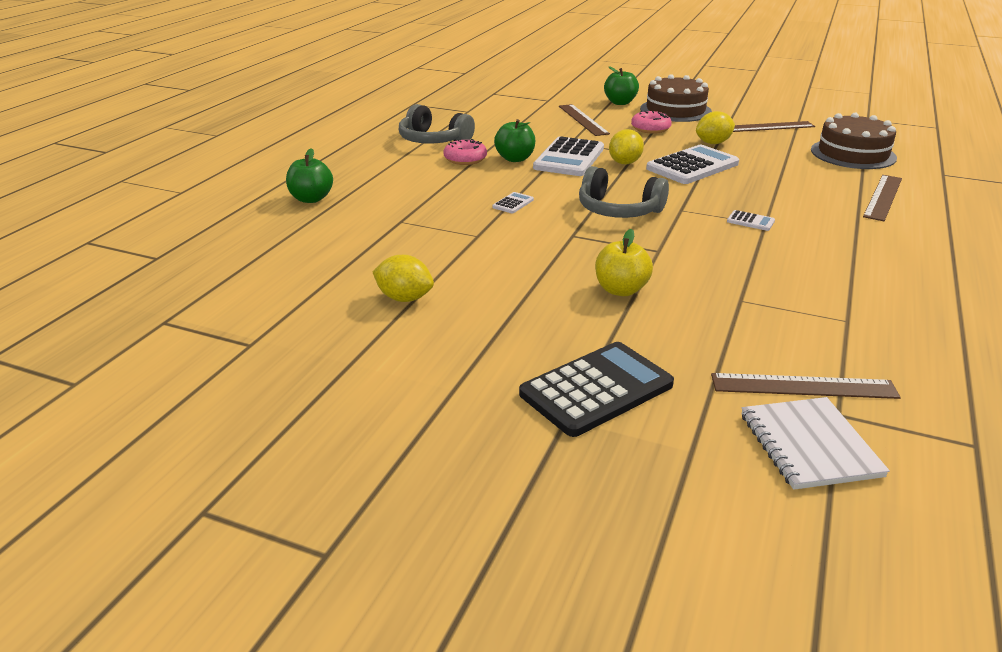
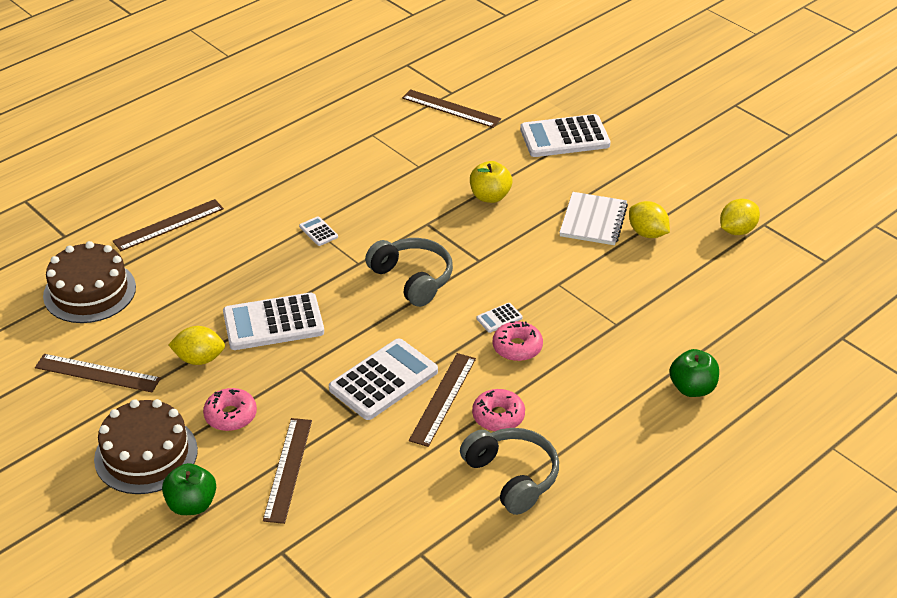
camera: 155 degrees left, 10 degrees up
(481, 191) = (517, 347): none -> pink donut
(515, 159) = (442, 399): green apple -> brown ruler
(596, 389) = (564, 137): black calculator -> white calculator
(625, 163) = (334, 352): yellow lemon -> yellow lemon (737, 230)
(809, 445) = (484, 85): white notebook -> white notebook (593, 221)

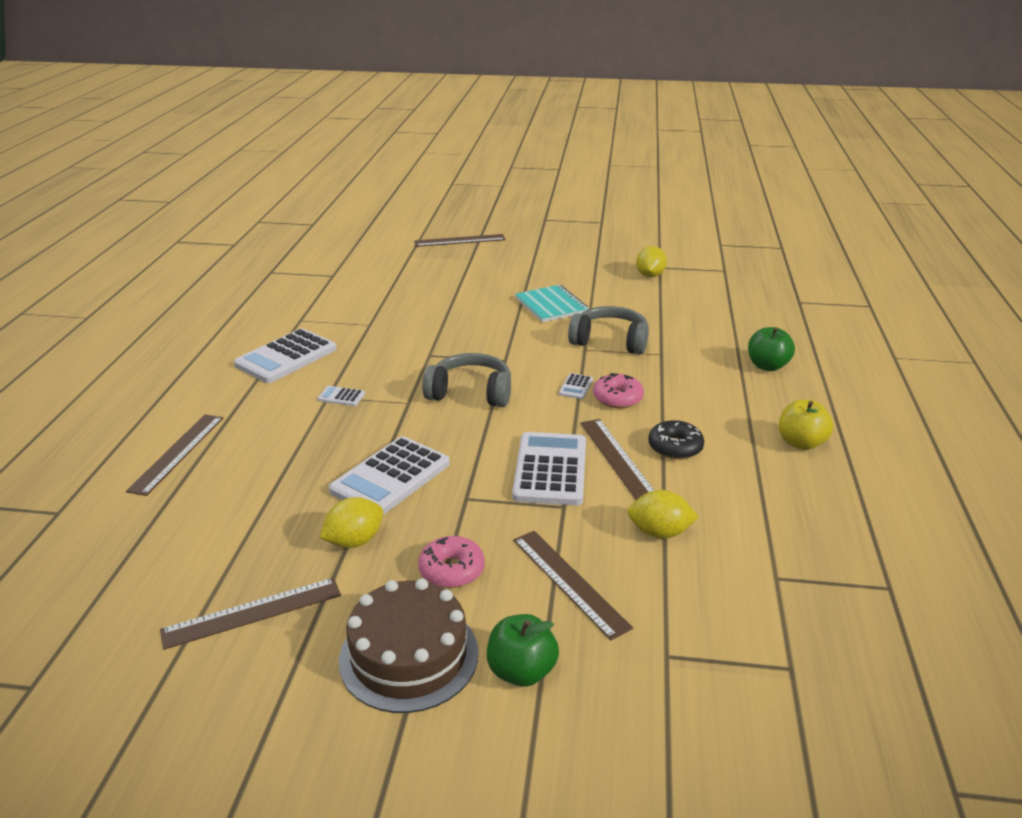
camera: 40 degrees left, 10 degrees down
(89, 291) = (150, 545): brown cake -> none
(451, 108) = (346, 284): brown ruler -> brown ruler (459, 240)
(490, 196) = (454, 321): yellow apple -> yellow apple (801, 443)
(498, 416) = (675, 447): pink donut -> black donut
(512, 477) = (749, 481): grey headphones -> grey headphones (610, 341)
(564, 137) = (458, 270): white calculator -> white calculator (286, 357)
(593, 221) = (551, 305): white notebook -> turquoise notebook
(647, 233) = (598, 298): yellow lemon -> yellow lemon (659, 533)

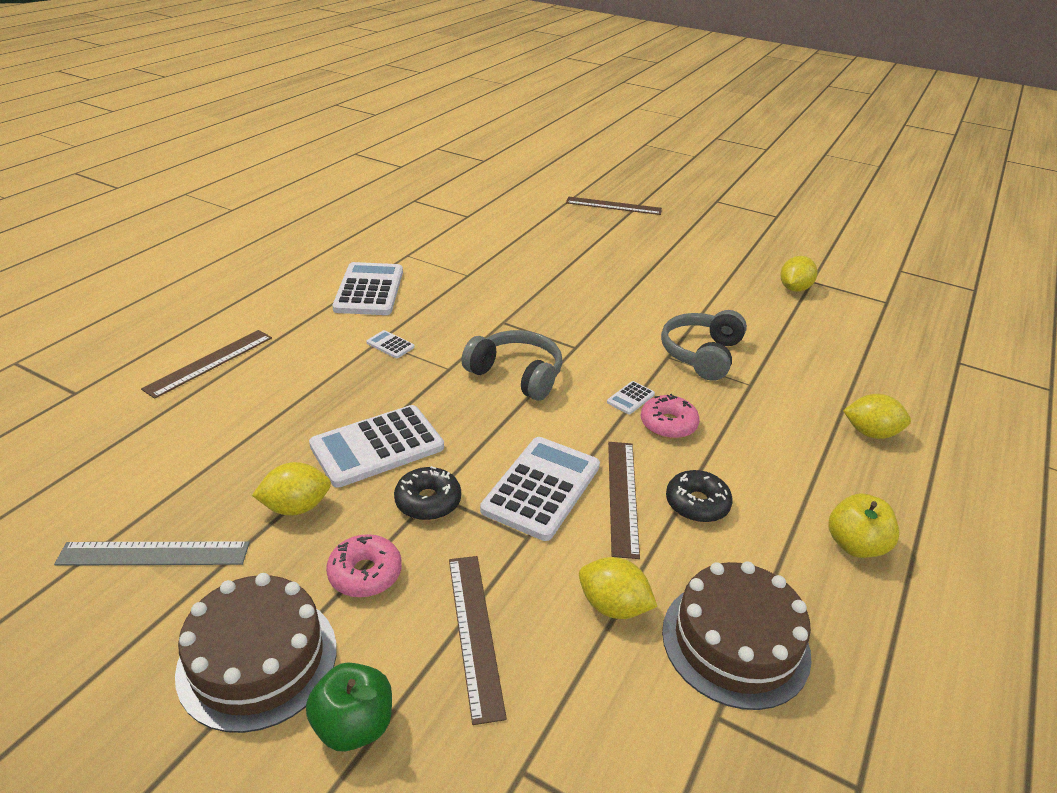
camera: 20 degrees right, 5 degrees up
(252, 613) = (154, 554): brown ruler -> grey ruler
(286, 357) = (369, 290): white calculator -> white calculator turned 120 degrees clockwise
(465, 505) = (428, 501): none -> black donut
(551, 305) = (662, 298): turquoise notebook -> none
(610, 341) = (701, 354): grey headphones -> grey headphones turned 105 degrees counterclockwise
(759, 528) = (735, 642): none -> brown cake
(767, 366) = (870, 433): green apple -> yellow lemon

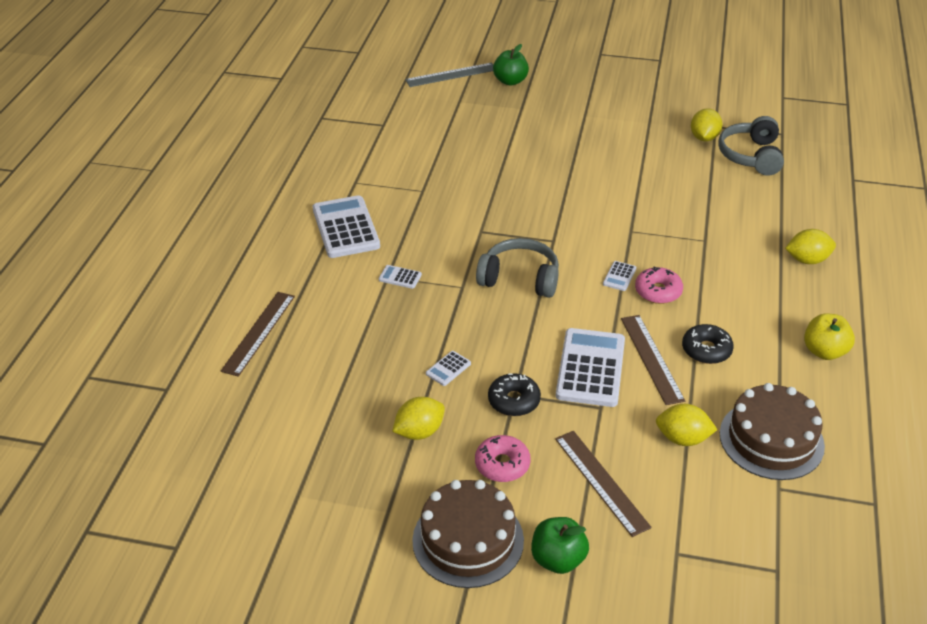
camera: 15 degrees left, 5 degrees up
(154, 554) = (340, 494): grey ruler -> grey ruler (451, 75)
(377, 447) = (448, 369): white calculator -> white calculator, size x0.43
(613, 206) = (510, 81): brown ruler -> green apple
(701, 354) = (656, 222): grey headphones -> grey headphones (751, 156)

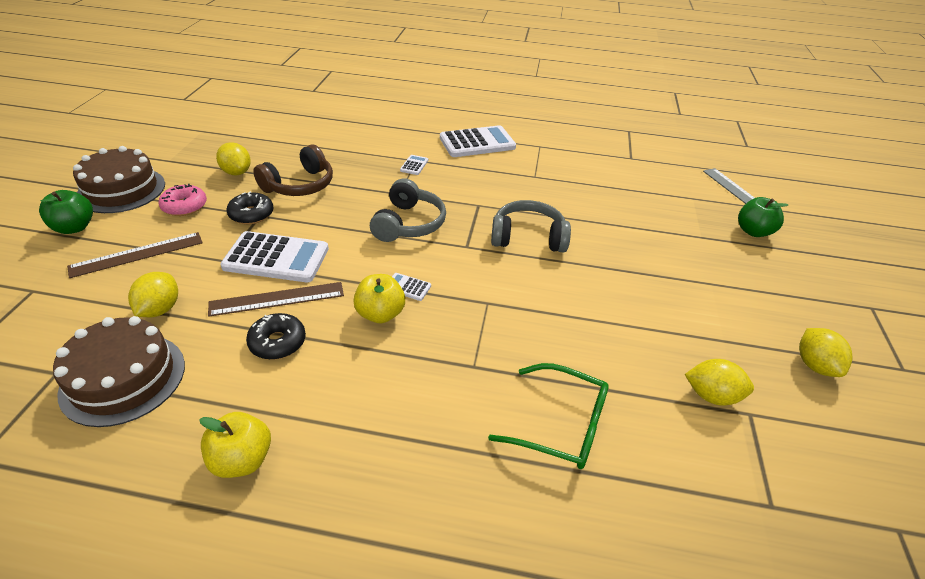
camera: 85 degrees right, 0 degrees up
(258, 333) = (358, 115): brown ruler -> none
(448, 369) = (299, 185): white calculator -> brown headphones
(658, 291) = (380, 314): pink donut -> yellow apple
(748, 203) = (561, 425): none -> green glasses
(751, 156) = (685, 448): grey headphones -> grey headphones (528, 237)
(807, 260) = (433, 477): yellow lemon -> yellow lemon (815, 365)

